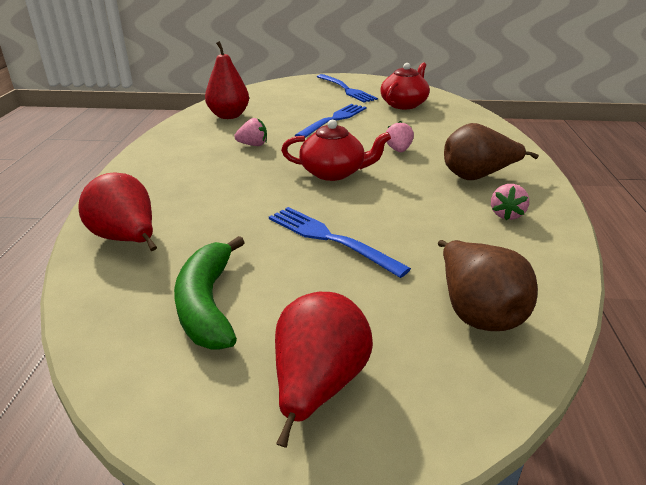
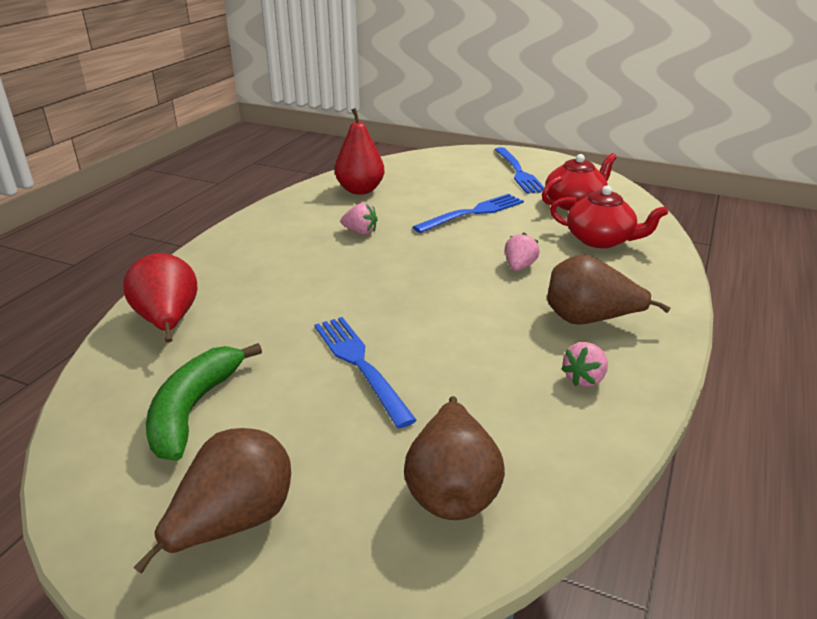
camera: 20 degrees right, 0 degrees up
(318, 385) = (234, 522): red pear -> brown pear
(334, 172) = (422, 283): red teapot -> red teapot (600, 240)

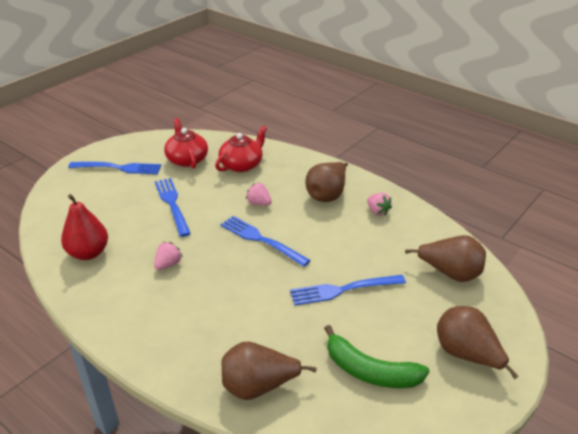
camera: 75 degrees left, 5 degrees up
(168, 322) = (258, 387): red pear -> brown pear
(438, 281) = (261, 240): none -> blue fork

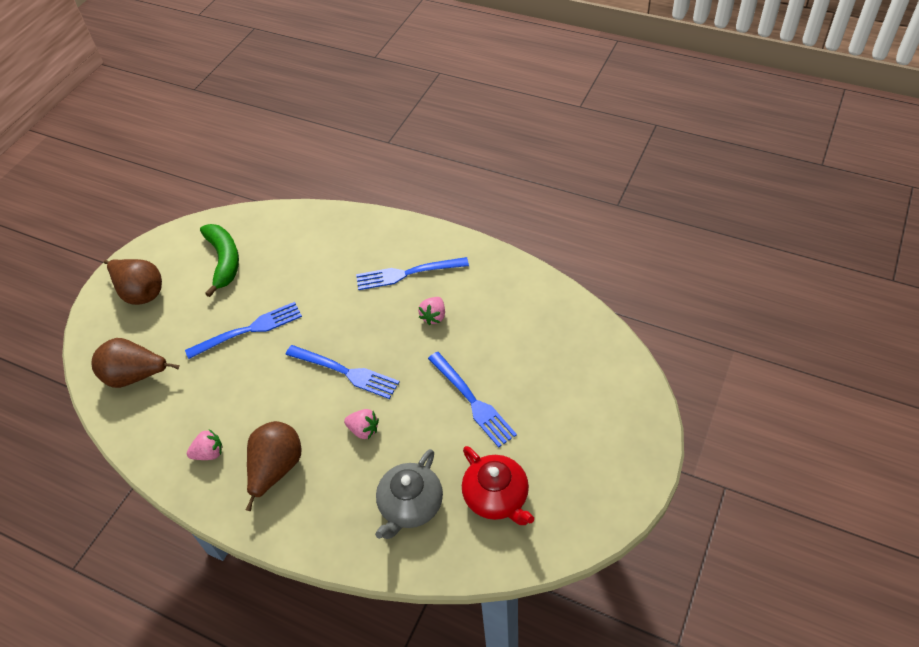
camera: 170 degrees right, 15 degrees up
(88, 253) = (524, 309): red pear -> none
(118, 168) = (584, 451): blue fork -> blue fork (407, 273)
(242, 164) = (410, 505): red teapot -> grey teapot
(258, 387) = (311, 230): brown pear -> none
(370, 371) = (224, 261): green banana -> green banana turned 60 degrees clockwise
(377, 211) = (209, 453): pink strawberry -> pink strawberry turned 120 degrees clockwise

